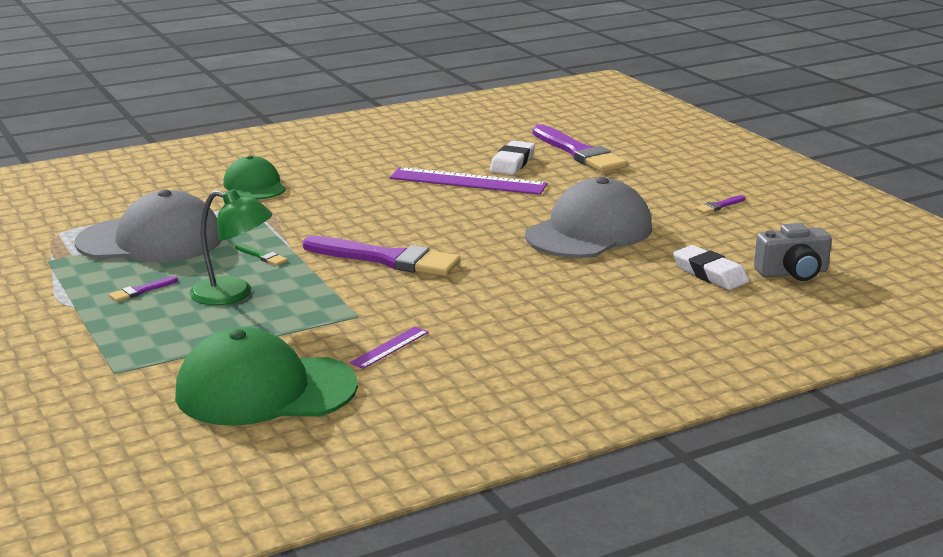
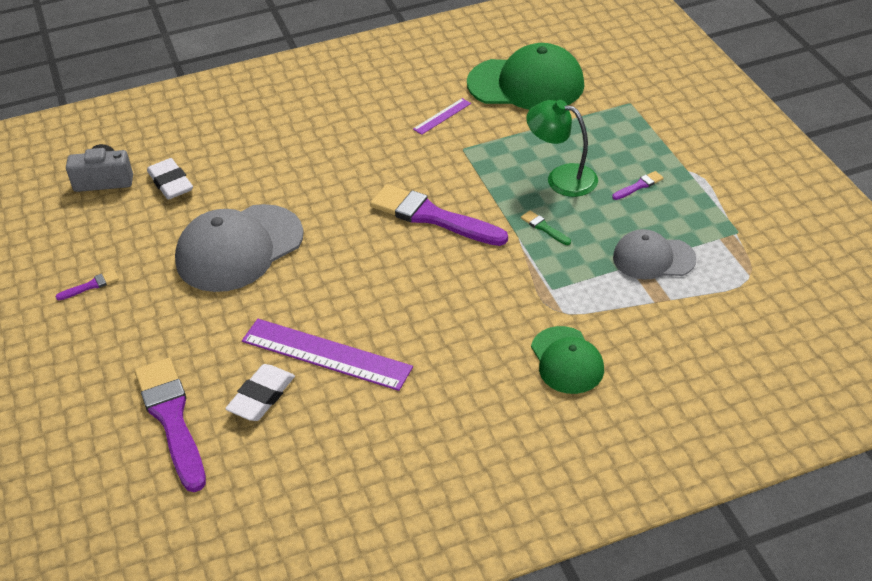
camera: 170 degrees left, 20 degrees up
(150, 240) = (653, 258): grey cap -> grey cap, size x0.59

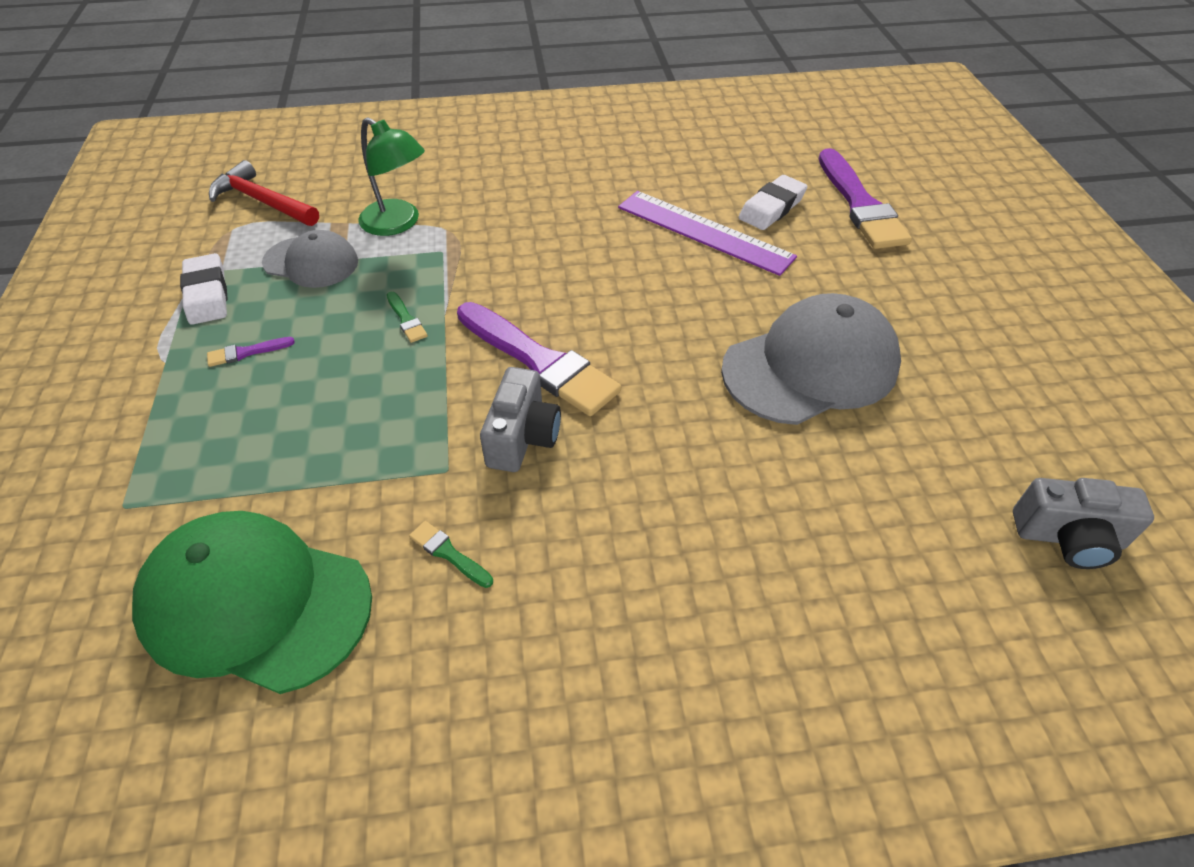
camera: 170 degrees left, 5 degrees up
(90, 286) = (1006, 352): purple brush -> none
(171, 183) = (942, 505): white eraser -> white eraser (207, 294)
(425, 172) = (522, 437): none -> grey camera
(442, 116) = (449, 553): purple ruler -> green brush
(562, 178) = (335, 386): green lamp -> green lamp (398, 223)
(567, 360) = (469, 190): green cap -> none
(751, 309) = (263, 201): none -> red hammer

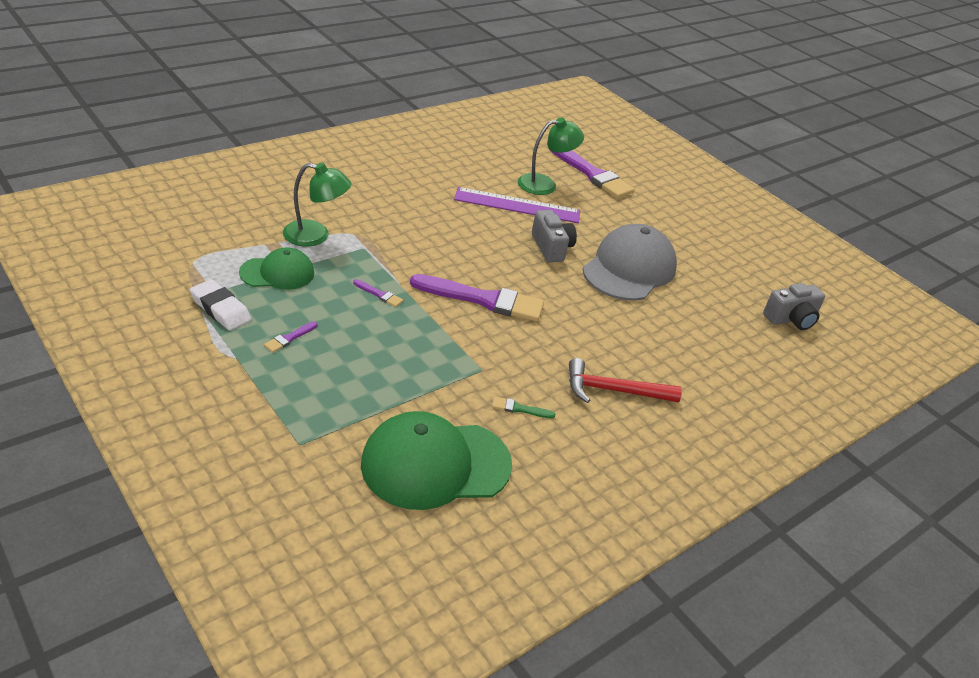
camera: 35 degrees left, 10 degrees down
(263, 201) = (196, 239): red hammer -> red hammer (614, 391)
(311, 262) = (277, 273): grey cap -> green cap
(406, 319) = (379, 294): green brush -> purple brush
(522, 437) = (508, 342): grey camera -> grey camera (551, 247)
(771, 208) = (545, 184): white eraser -> green lamp

